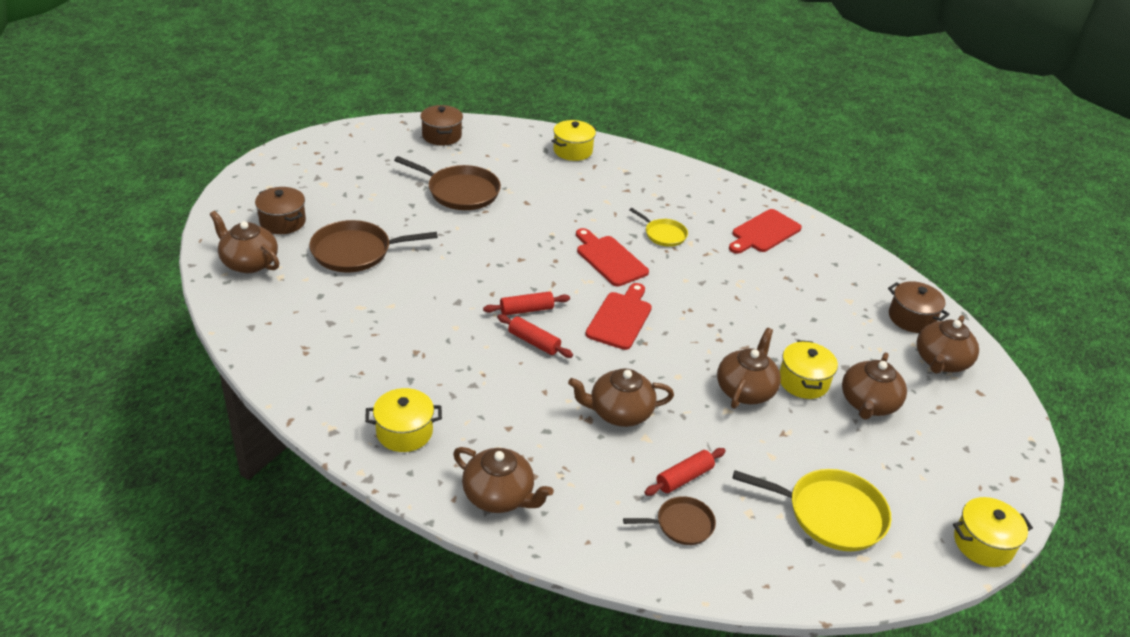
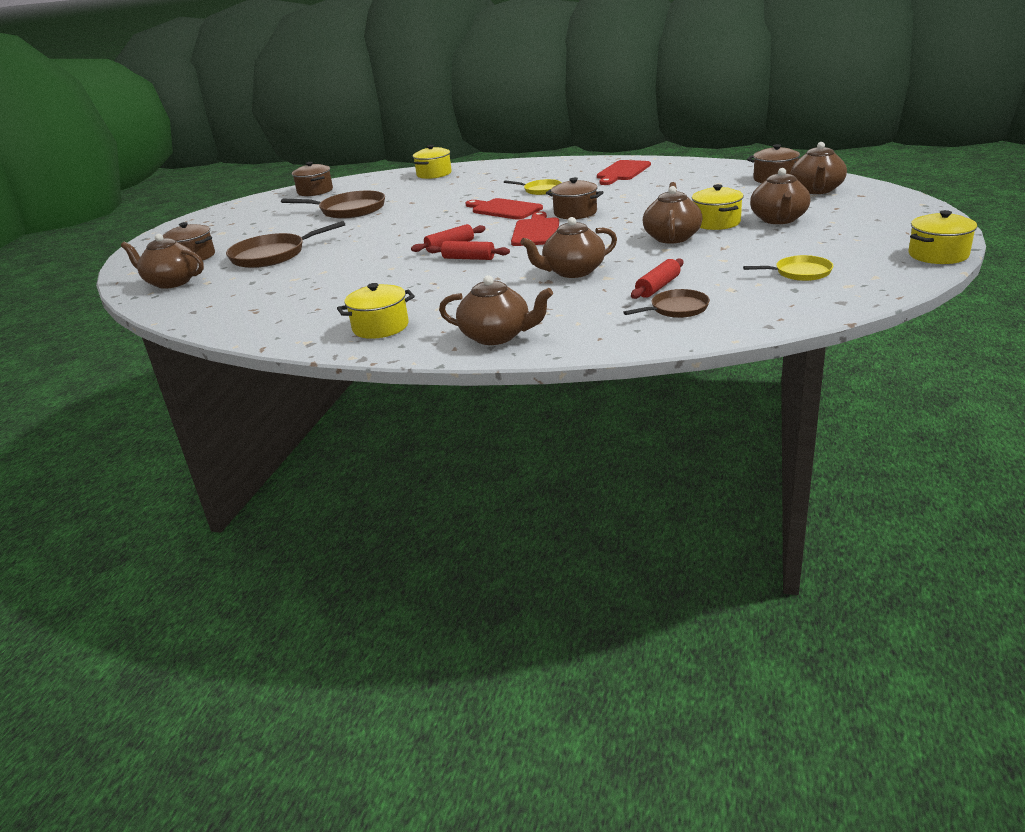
camera: 10 degrees left, 10 degrees down
(675, 298) = (575, 213): none -> brown pot
(830, 514) = (800, 272): yellow pan -> yellow pan, size x0.58

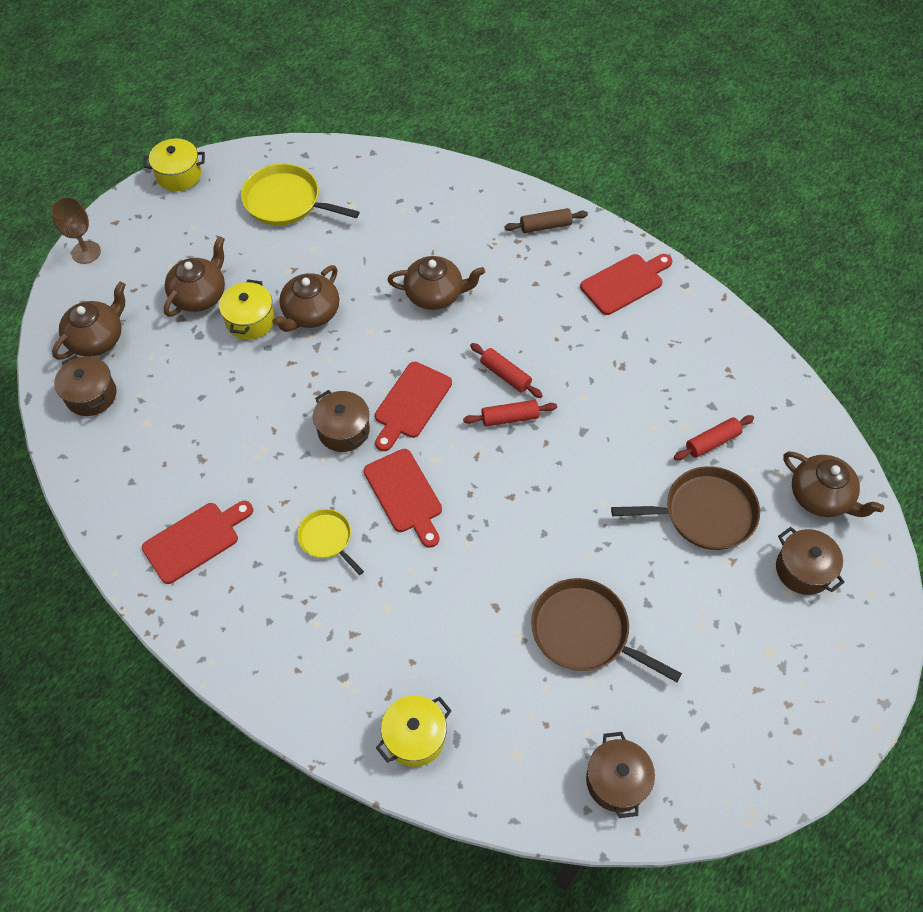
camera: 160 degrees left, 30 degrees up
(380, 327) = (624, 283): yellow pot -> red cutting board
(497, 336) = (545, 226): brown teapot -> brown rolling pin
(658, 287) = (394, 234): red rolling pin -> red rolling pin (712, 442)
(676, 309) = (407, 199): brown pan -> none
(800, 272) = (286, 201): yellow pan -> yellow pan, size x1.74
(914, 208) = (86, 252): none -> brown goblet

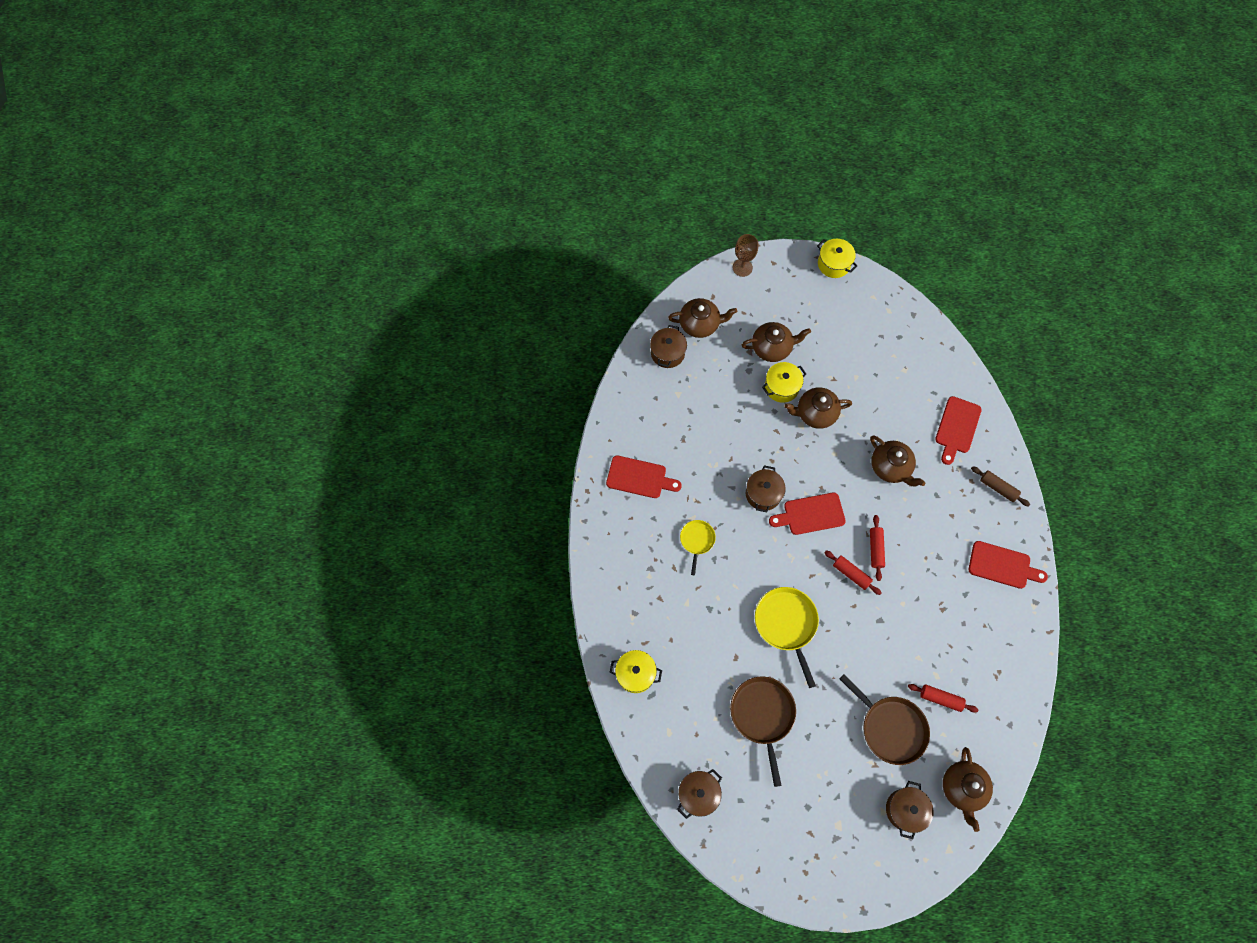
camera: 50 degrees right, 10 degrees up
(286, 201) = (872, 334): yellow pan -> yellow pan (786, 624)
(405, 494) = (756, 558): red cutting board -> red cutting board (957, 427)

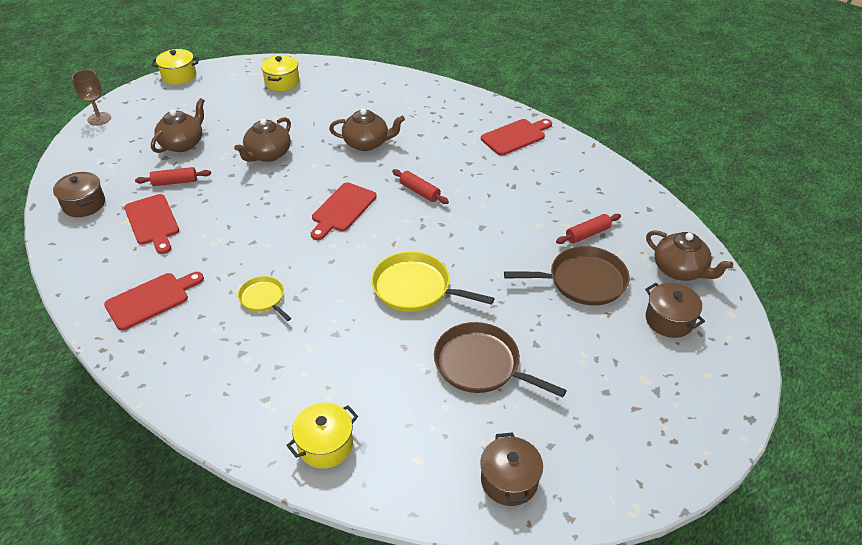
camera: 50 degrees left, 25 degrees down
(700, 324) = (97, 169): brown teapot -> none
(763, 494) = (286, 226): brown pot -> none
(781, 387) = (220, 159): yellow pot -> yellow pot (282, 82)
(851, 574) = (422, 218): red rolling pin -> red rolling pin (175, 182)
(957, 427) = (384, 95): red cutting board -> red cutting board (153, 222)
(998, 488) = (454, 104): brown rolling pin -> none

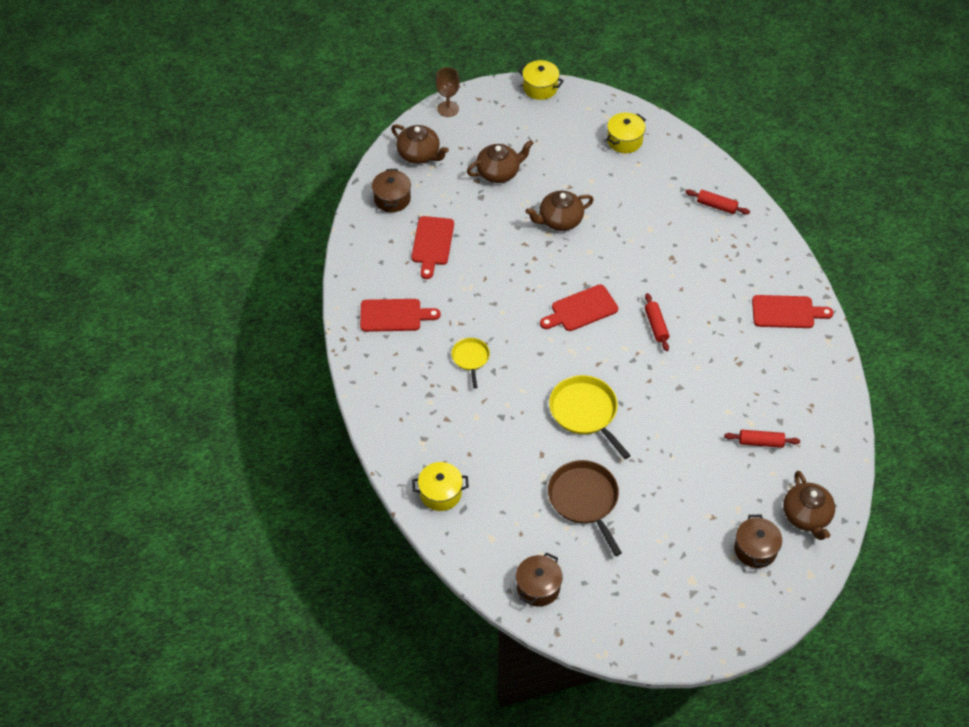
camera: 35 degrees right, 10 degrees up
(175, 182) = (470, 211): red rolling pin -> red rolling pin (716, 206)
(367, 143) = (649, 251): brown teapot -> brown teapot (419, 154)
(583, 281) = (718, 480): brown pan -> none

